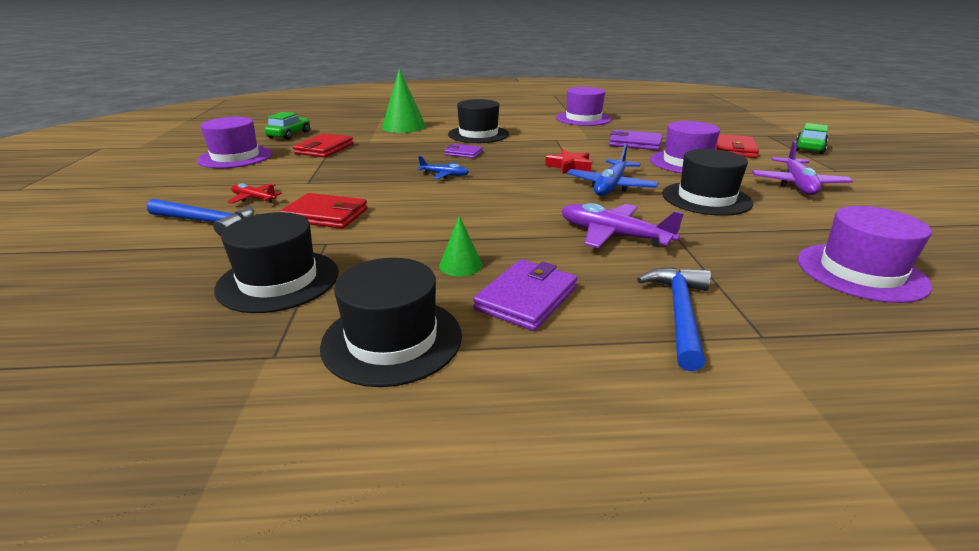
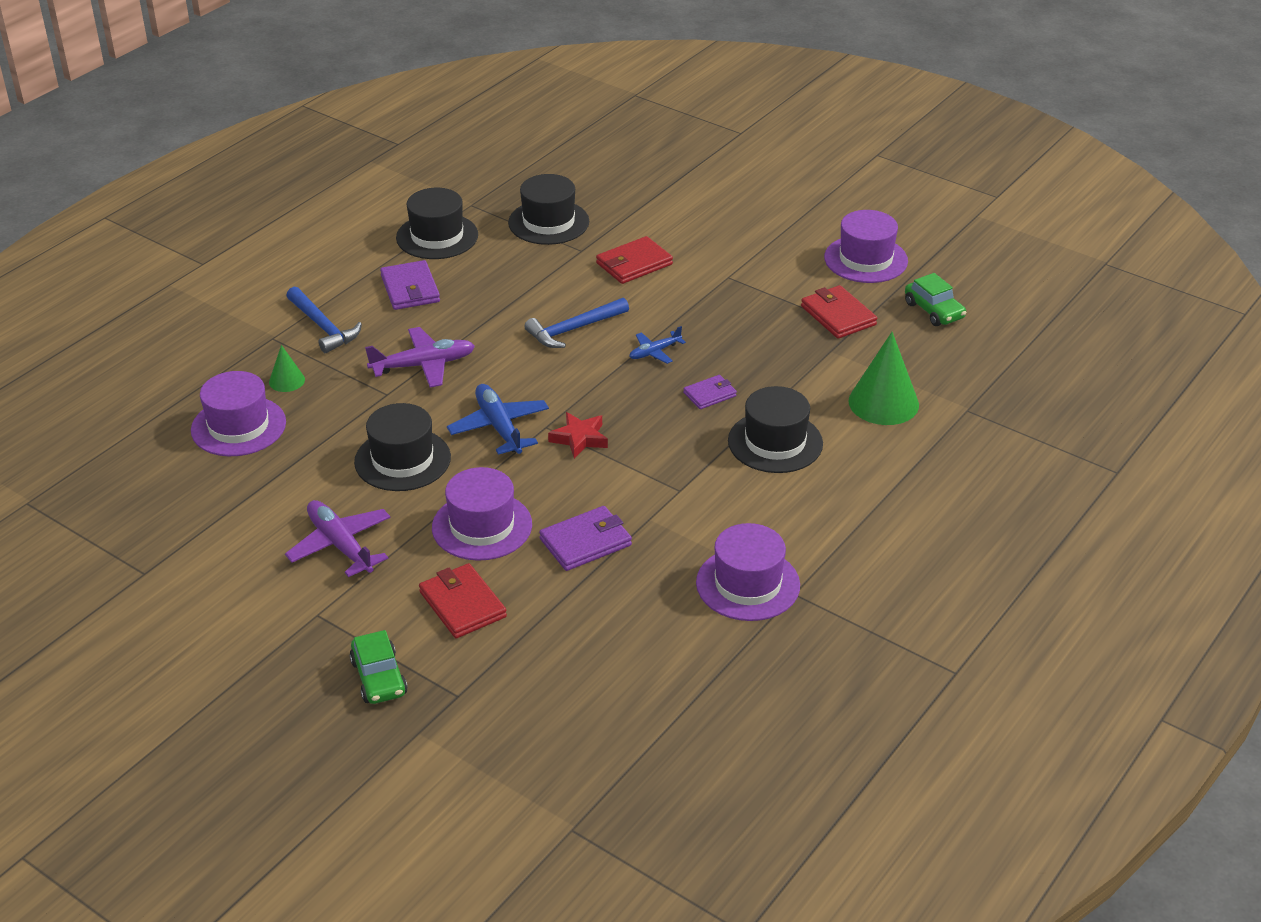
camera: 130 degrees right, 10 degrees up
(207, 222) = (685, 216): blue hammer -> blue hammer (574, 329)
(254, 198) = (715, 244): red plane -> none
(460, 265) = (477, 285): green cone -> green cone (287, 381)

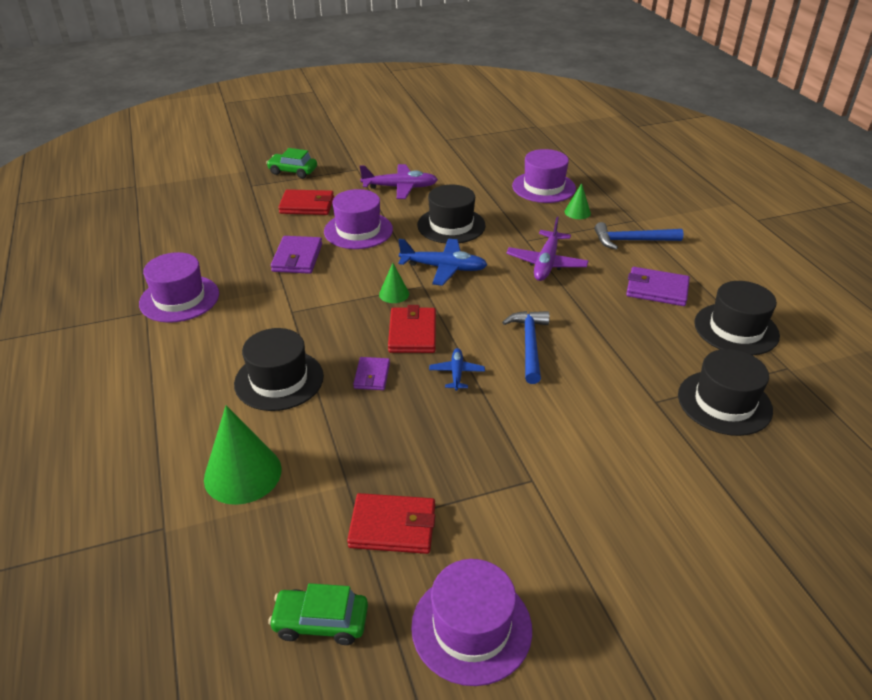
camera: 125 degrees right, 0 degrees up
(579, 438) = (394, 294): red star -> green cone
(634, 264) = (606, 425): red wallet -> red wallet (412, 333)

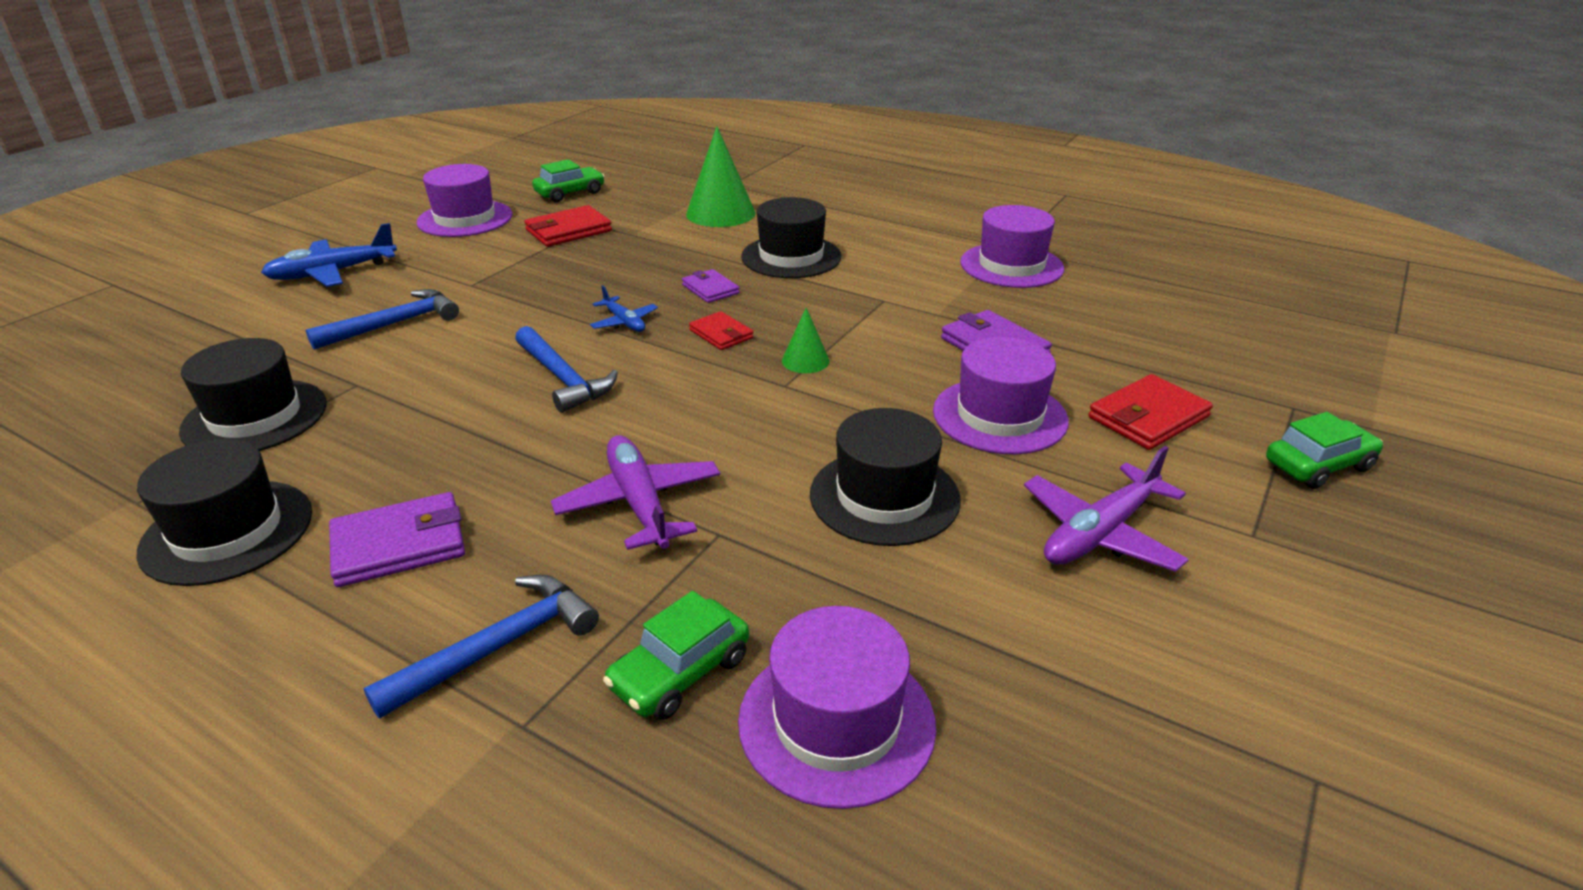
camera: 140 degrees right, 5 degrees down
(412, 333) = (721, 334): red wallet -> red wallet, size x0.63
(444, 268) = (791, 420): blue plane -> blue plane (332, 273)
(577, 212) = (680, 672): green cone -> green car
(613, 456) = (394, 324): none -> blue hammer

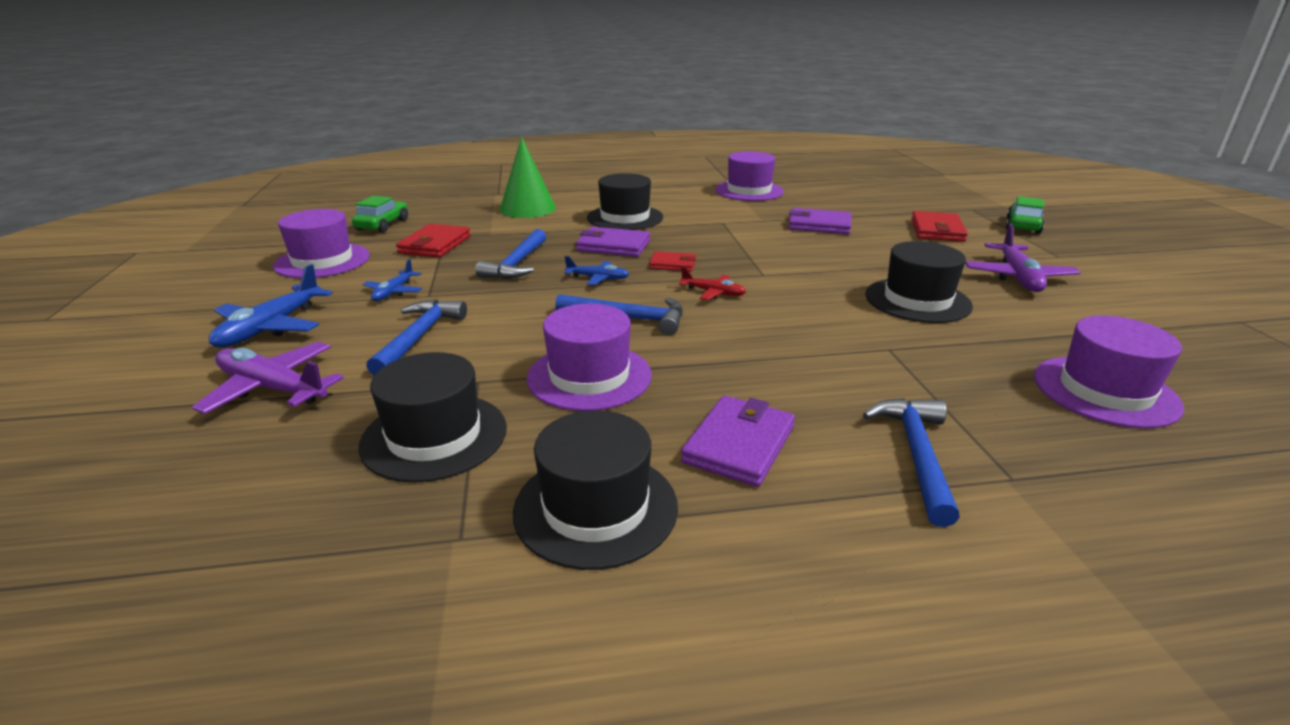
camera: 40 degrees left, 5 degrees down
(455, 271) = (394, 292): none -> blue plane
(591, 278) = (517, 264): none -> blue hammer
(639, 503) = (820, 355): purple plane -> purple plane (272, 388)
(680, 672) = (1013, 411): green car -> none
(690, 384) = (713, 292): none -> red plane
(710, 289) = (613, 246): purple wallet -> purple wallet, size x1.58
(805, 361) = (747, 260): green cone -> none
(999, 416) = (885, 251): purple hat -> purple hat (589, 376)

